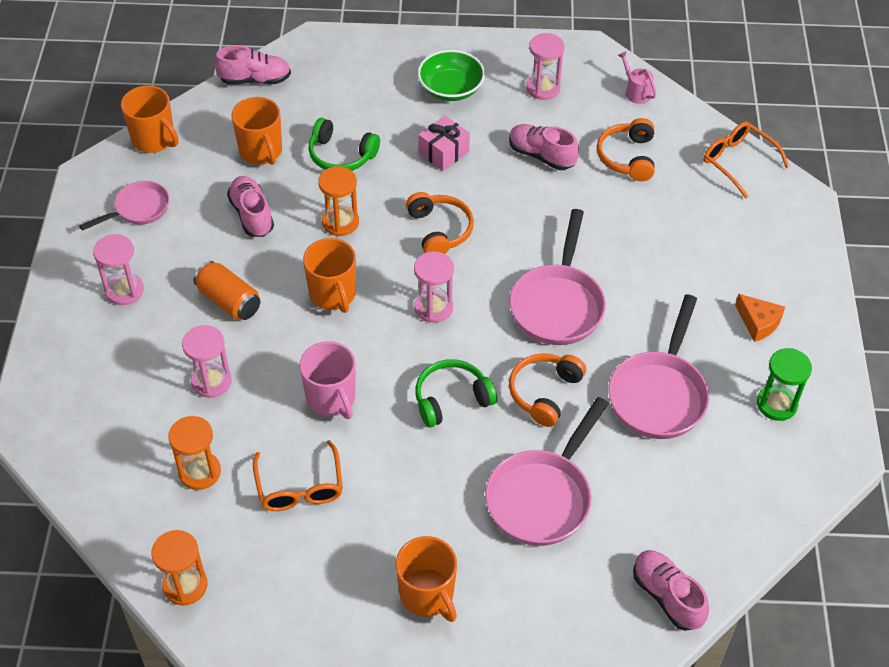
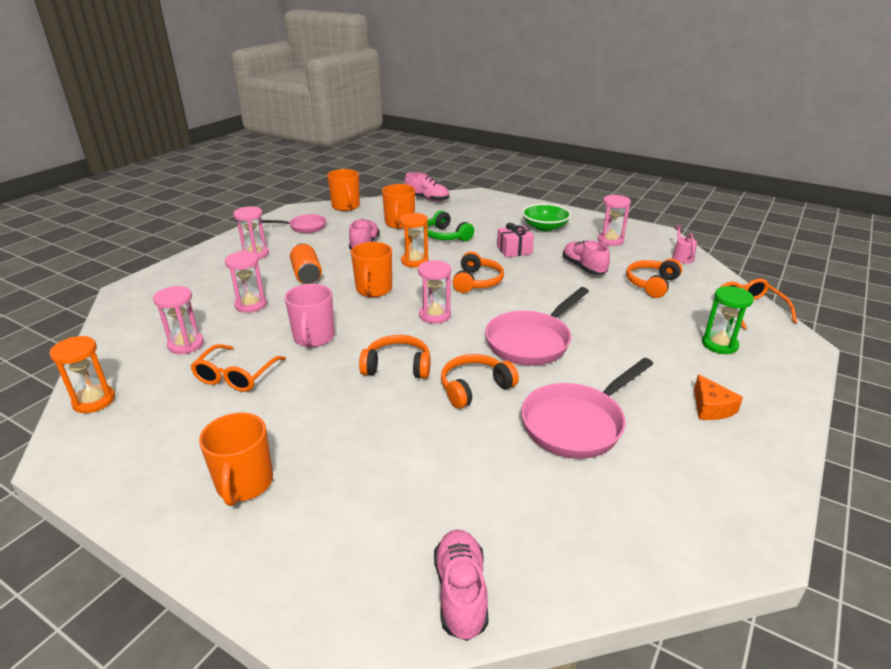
camera: 30 degrees right, 20 degrees down
(199, 472) = (186, 344): orange hourglass -> pink hourglass
(451, 399) = (397, 366): green headphones -> orange headphones
(542, 496) = (410, 455): pink pan -> none
(776, 404) = (697, 473): green hourglass -> green hourglass (719, 344)

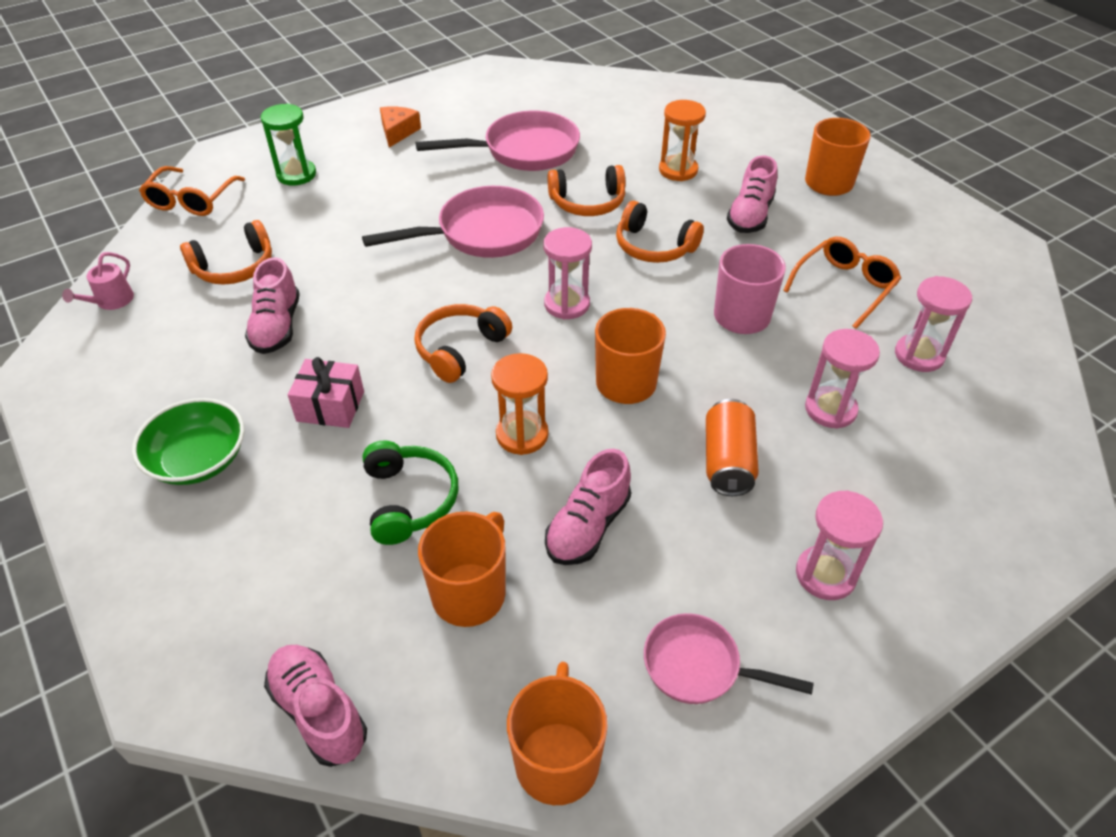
camera: 155 degrees left, 15 degrees up
(94, 401) = (1008, 300): orange hourglass -> orange hourglass (678, 170)
(461, 592) = (688, 94): pink shoe -> pink shoe (750, 216)
(610, 240) = (148, 376): pink hourglass -> none

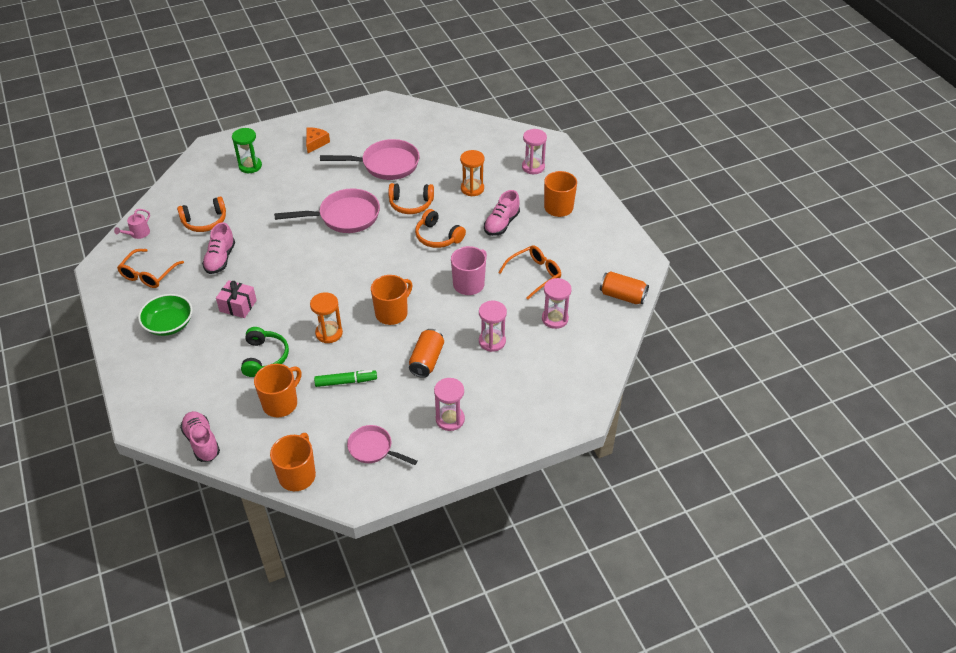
camera: 10 degrees right, 0 degrees up
(191, 200) = (189, 176): orange glasses -> orange glasses (148, 274)
(460, 349) = (311, 284): orange headphones -> none
(567, 304) = (376, 265): pink hourglass -> pink hourglass (533, 167)
(588, 526) = (346, 381): pink shoe -> green marker
(1009, 303) = (622, 296): none -> orange can

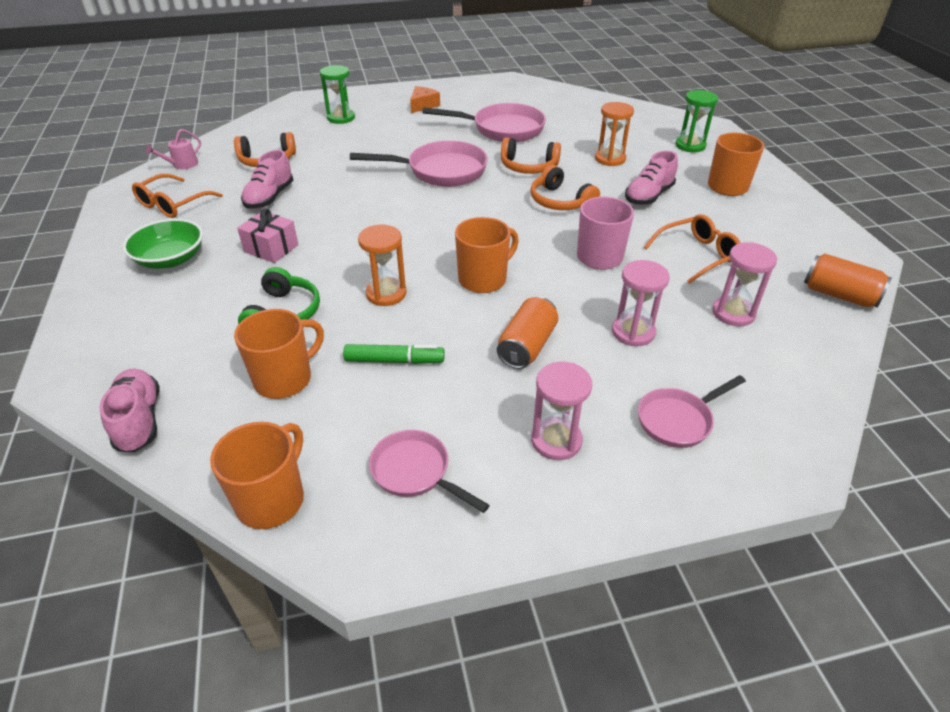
camera: 10 degrees right, 5 degrees down
(518, 397) = (678, 420): none -> pink pan
(533, 167) = (690, 145): pink hourglass -> green hourglass

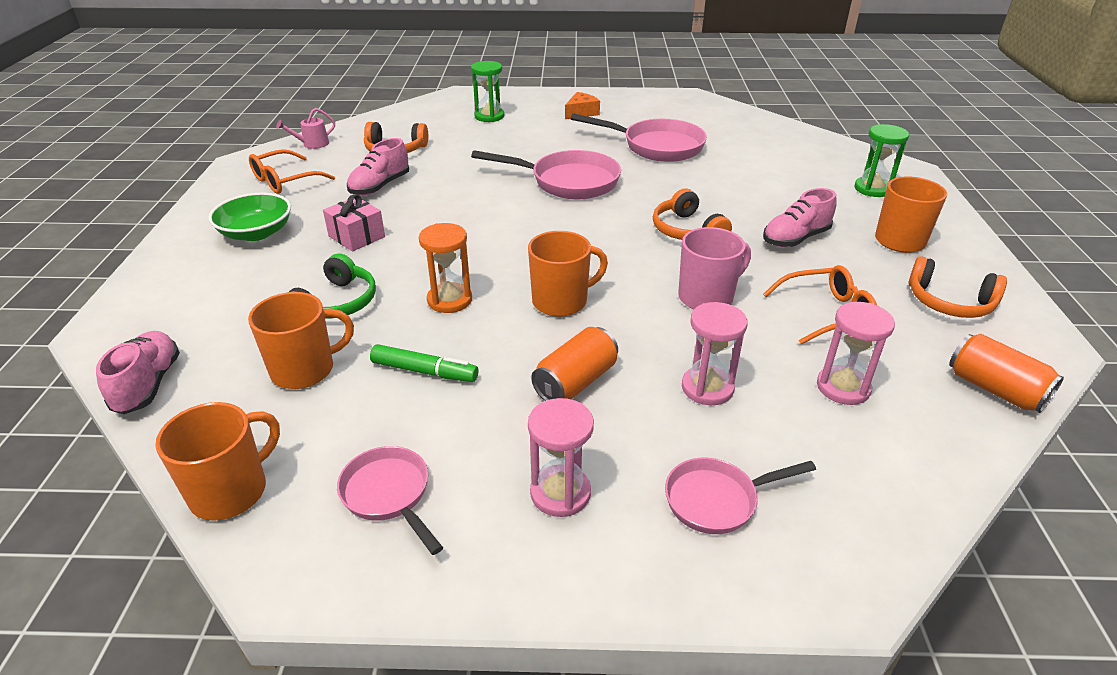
camera: 15 degrees right, 5 degrees down
(528, 166) = (667, 189): orange headphones -> orange headphones (949, 302)
(610, 159) = (767, 192): orange hourglass -> none

